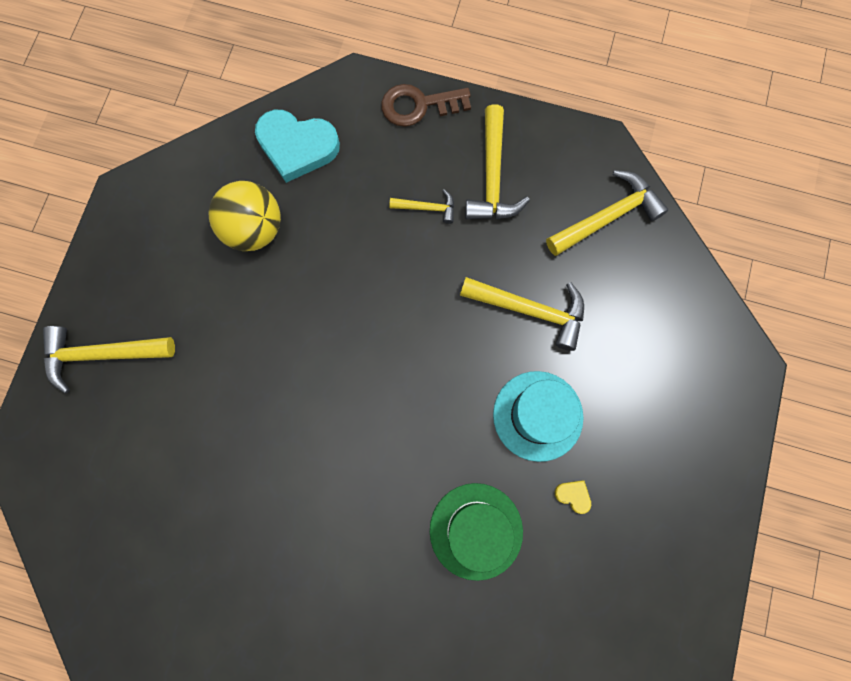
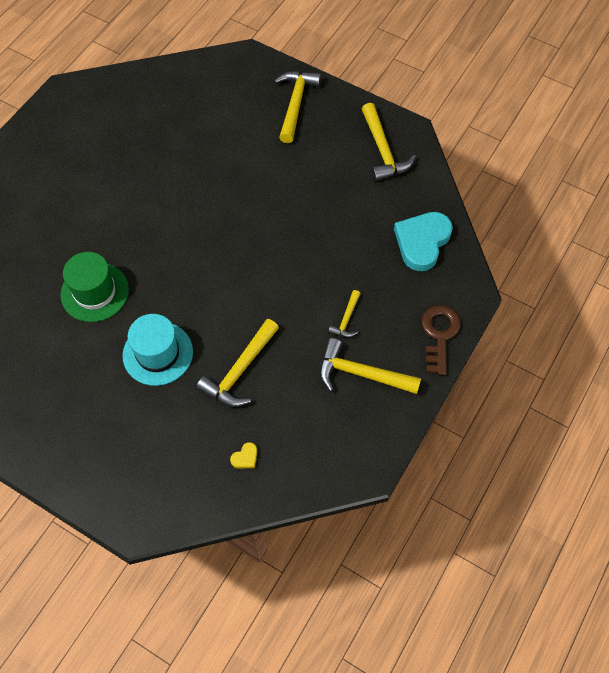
camera: 105 degrees right, 15 degrees down
(254, 229) = (361, 203): yellow ball -> none
(573, 495) = (92, 361): yellow heart -> yellow heart (245, 457)
(607, 217) = (300, 453): yellow hammer -> yellow hammer (382, 150)

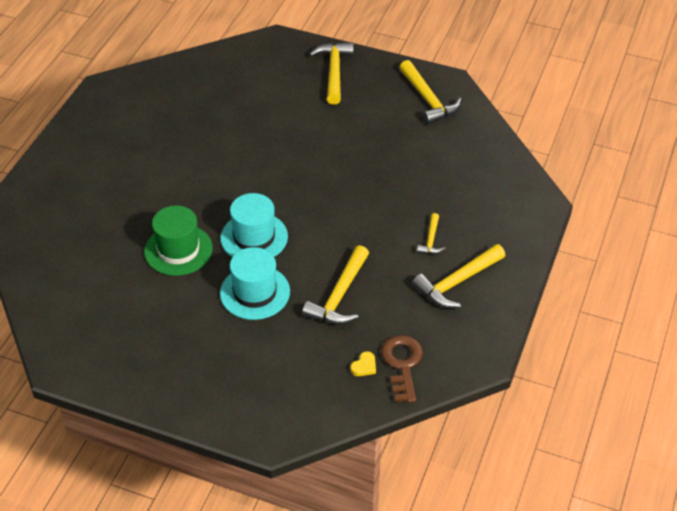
camera: 10 degrees left, 15 degrees down
(171, 289) = (254, 237): none -> turquoise hat
(361, 373) = (457, 282): yellow hammer -> yellow hammer turned 45 degrees counterclockwise
(422, 242) = (485, 168): turquoise heart -> none
(439, 334) = (522, 241): brown key -> brown key (402, 364)

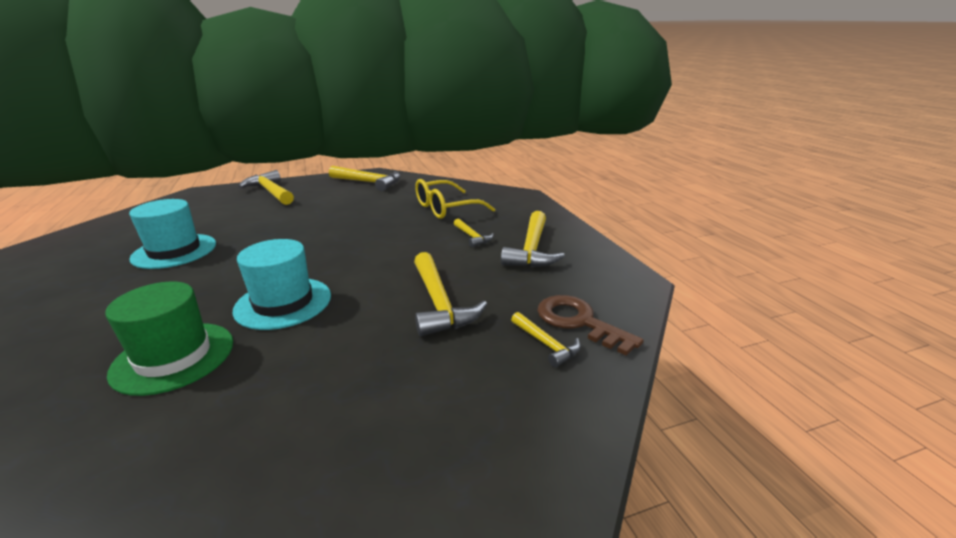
camera: 40 degrees left, 20 degrees down
(255, 292) = (331, 346): turquoise hat -> turquoise hat (174, 251)
(364, 366) = (546, 344): yellow heart -> yellow hammer
(452, 186) = (445, 208): none -> yellow glasses

